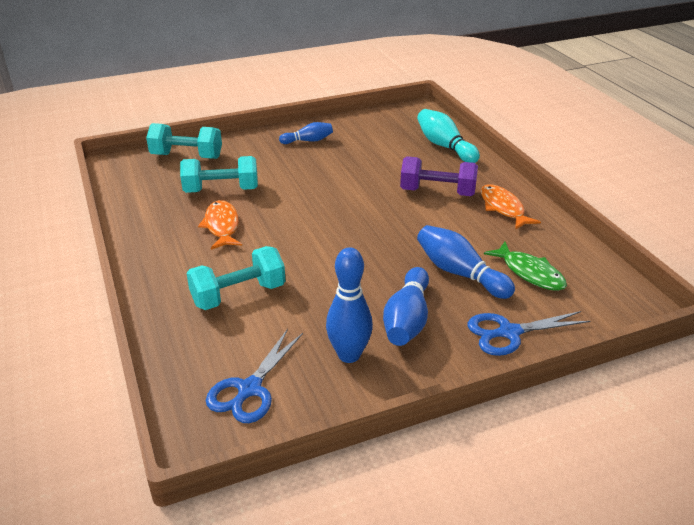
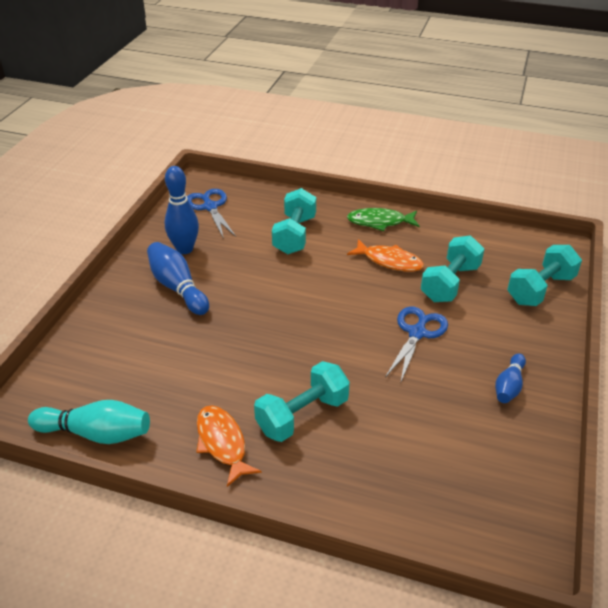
camera: 130 degrees right, 5 degrees up
(437, 192) = (302, 415): purple dumbbell -> turquoise dumbbell
(444, 146) = (390, 498): turquoise bowling pin -> turquoise bowling pin (96, 433)
(459, 273) = (183, 343): blue bowling pin -> none
(503, 208) = (222, 443): orange fish -> orange fish turned 135 degrees counterclockwise
(509, 333) = (103, 323): blue scissors -> blue scissors (417, 333)
(529, 273) = (130, 382): green fish -> green fish (379, 222)

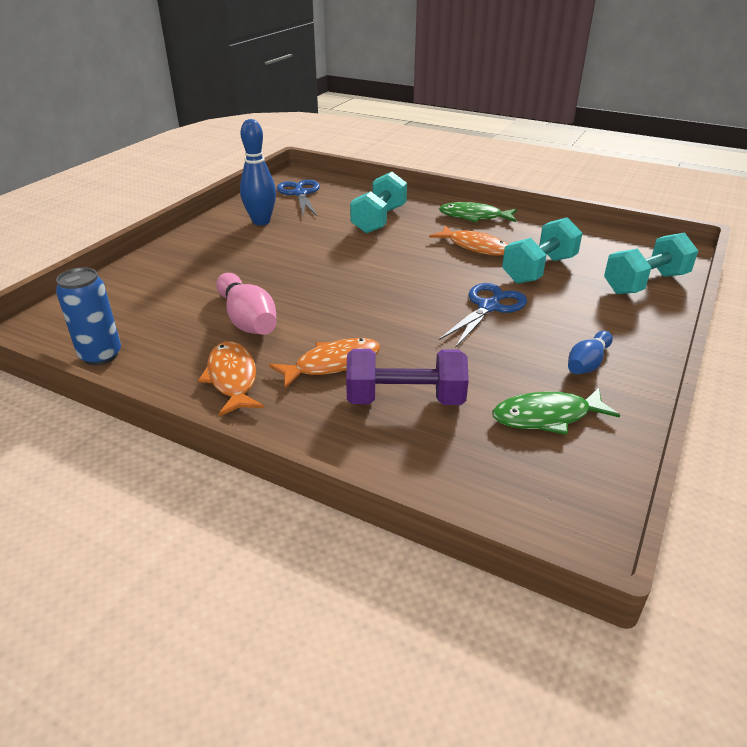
camera: 10 degrees right, 5 degrees down
(96, 433) = (101, 355): turquoise bowling pin -> blue can
(177, 287) = (241, 249): blue bowling pin -> none
(213, 374) = (247, 320): none -> pink bowling pin
(302, 415) = (332, 364): turquoise dumbbell -> orange fish
(373, 445) = (405, 399): none -> purple dumbbell
(488, 446) = (547, 416): none -> green fish

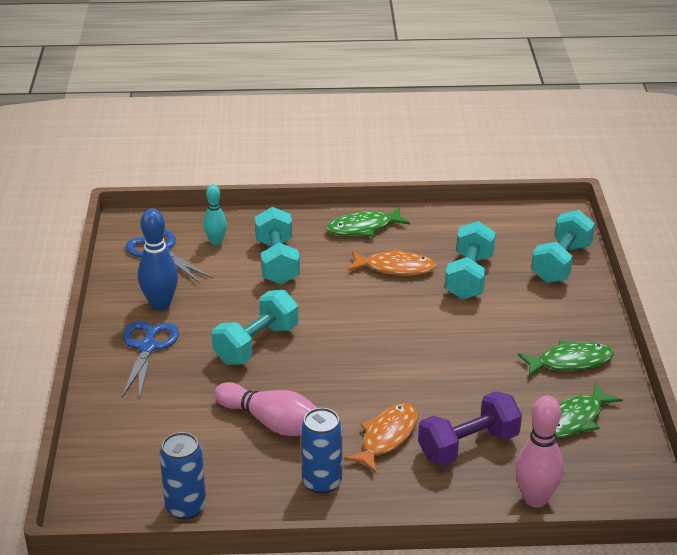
camera: 30 degrees left, 0 degrees up
(232, 378) = (322, 482): orange fish -> blue can
(301, 264) = (256, 344): none -> turquoise dumbbell
(347, 198) = (216, 241): none -> turquoise bowling pin
(429, 479) = (535, 499): none -> pink bowling pin
(489, 307) = (460, 333): blue scissors -> blue scissors (147, 347)
(587, 363) = (570, 362): blue bowling pin -> green fish

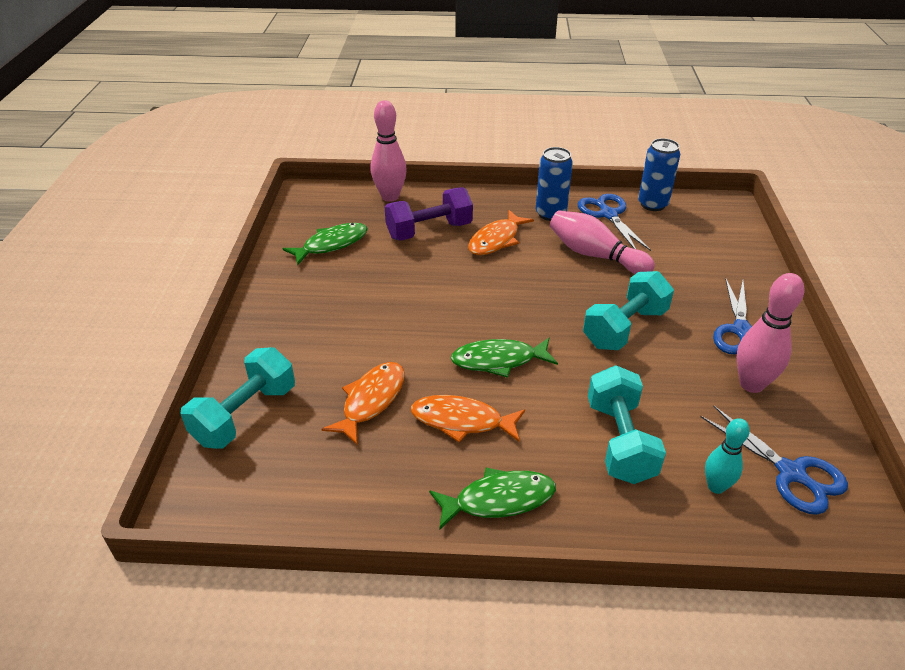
camera: 175 degrees left, 5 degrees up
(160, 304) = (751, 384): blue bowling pin -> pink bowling pin
(248, 485) = (608, 214): none -> blue scissors
(469, 277) = (371, 401): turquoise dumbbell -> orange fish
(570, 362) = (306, 292): green fish -> green fish (499, 360)

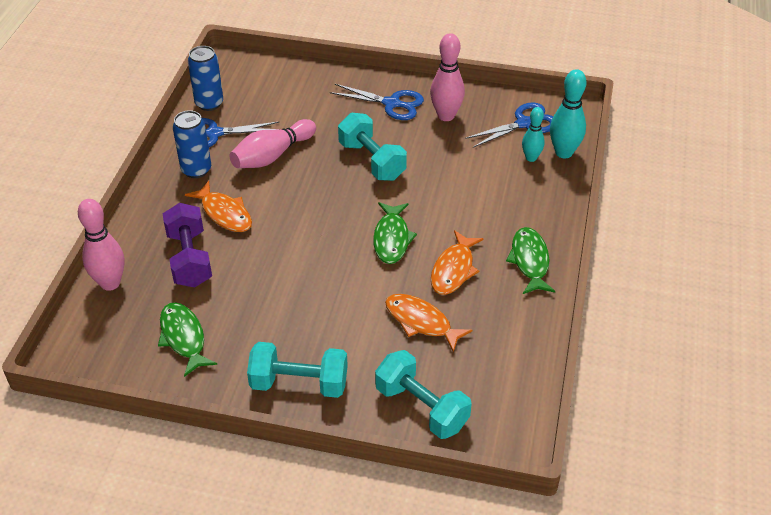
camera: 80 degrees left, 5 degrees up
(620, 441) = (487, 191): turquoise dumbbell -> turquoise dumbbell (299, 383)
(752, 529) = (564, 152): none -> turquoise bowling pin

